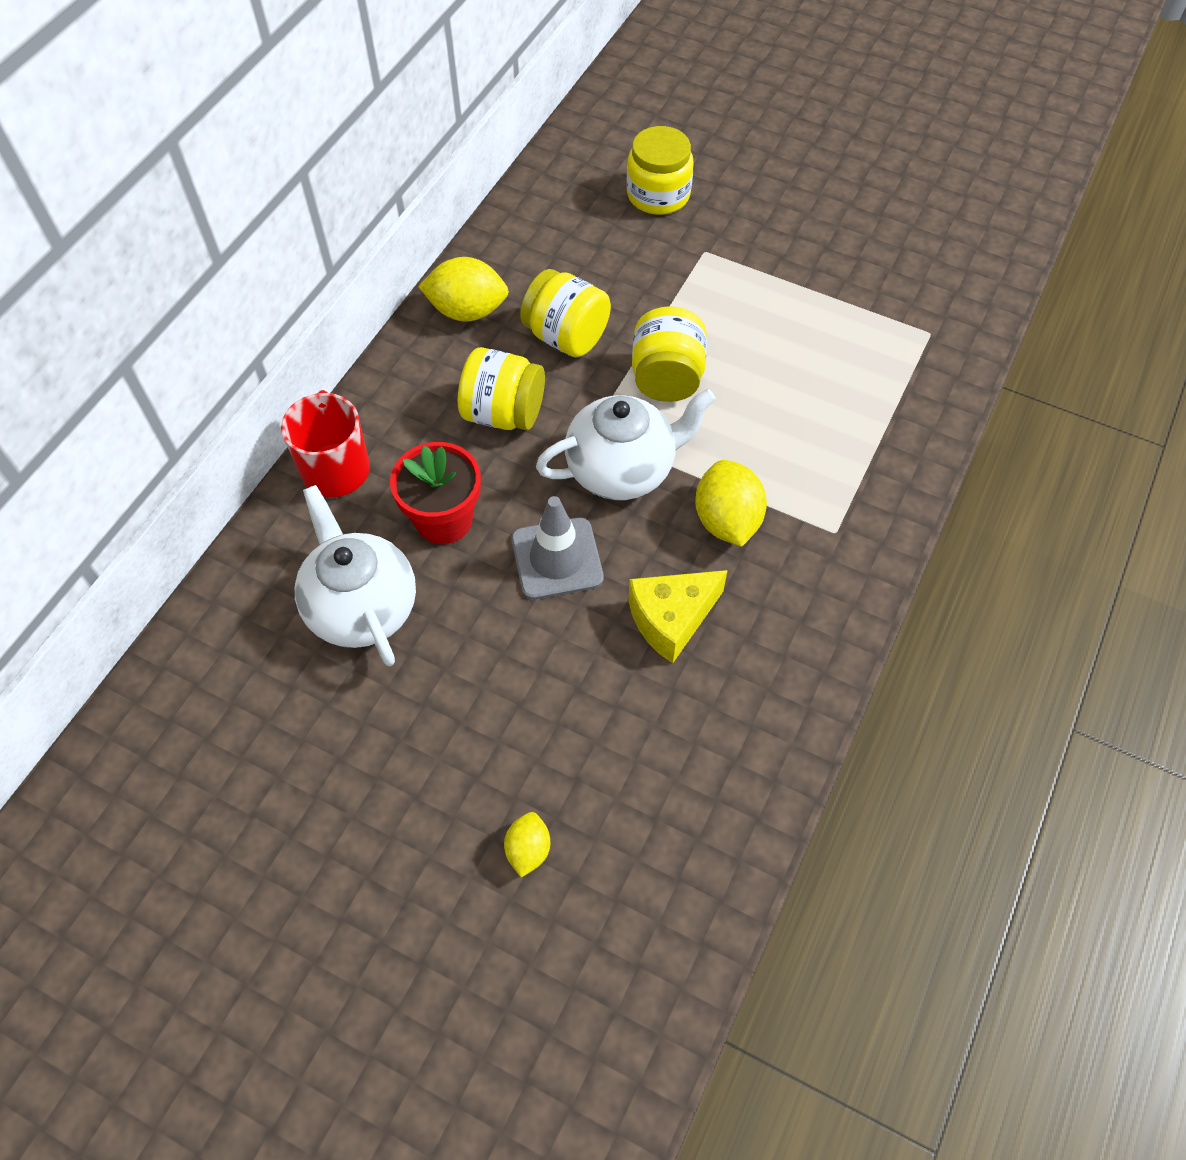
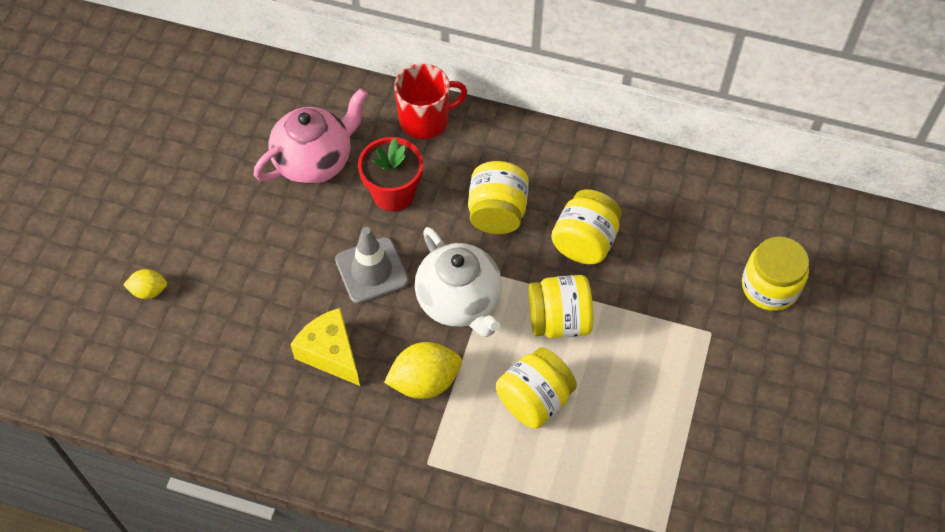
camera: 80 degrees right, 0 degrees up
(361, 607) = (315, 161): white teapot -> pink teapot
(467, 311) = (594, 169): yellow lemon -> none
(765, 417) = (534, 400): none -> yellow jar

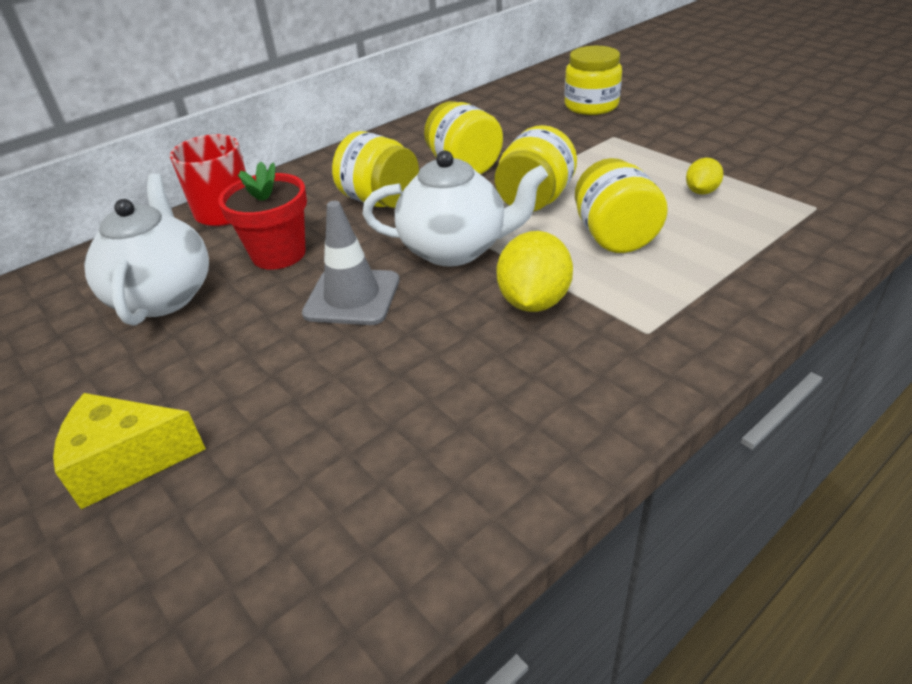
camera: 55 degrees left, 20 degrees down
(149, 291) = (126, 535): yellow lemon -> yellow lemon (701, 191)
(315, 161) = (163, 295): pink teapot -> white teapot
(330, 353) = (428, 365): yellow cheese -> yellow cheese (126, 462)

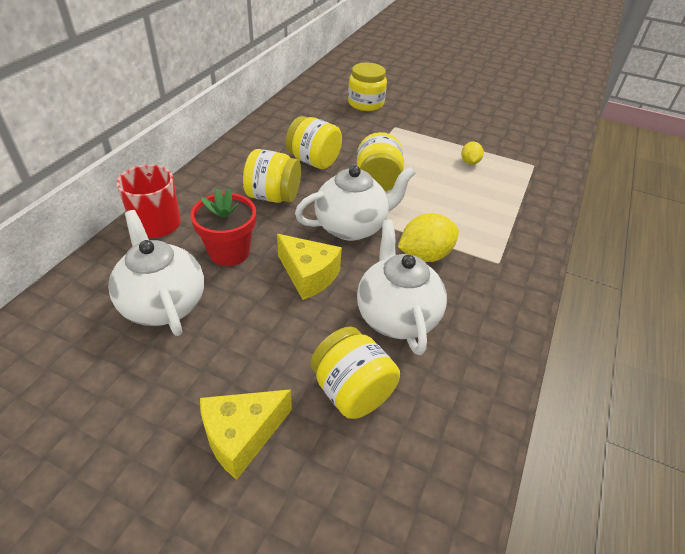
camera: 30 degrees left, 5 degrees up
(352, 297) = (308, 275): grey traffic cone -> yellow cheese
(431, 370) = (396, 316): none -> white teapot
(534, 301) = (425, 255): yellow lemon -> yellow lemon turned 75 degrees clockwise
(615, 237) = (442, 202): yellow jar -> yellow jar (352, 391)

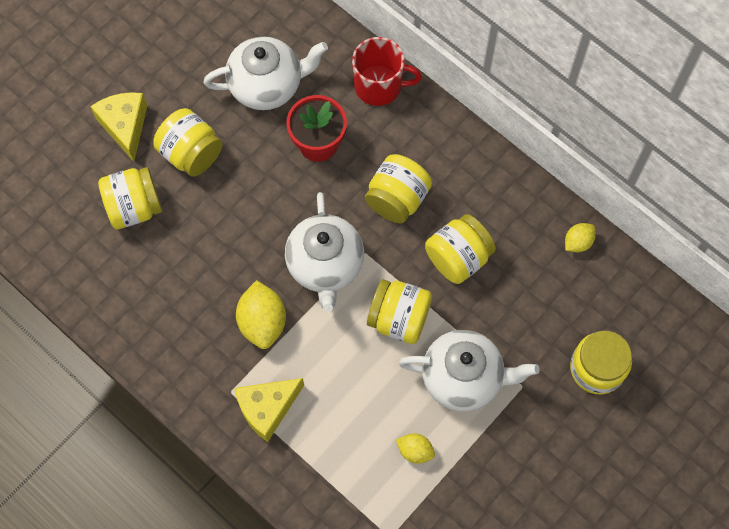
camera: 110 degrees right, 25 degrees up
(265, 352) = (191, 153): none -> yellow jar
(280, 116) = (578, 242): none -> yellow lemon
(308, 275) = (266, 206): yellow cheese -> yellow cheese (267, 409)
(396, 316) = (195, 266): white teapot -> white teapot (463, 378)

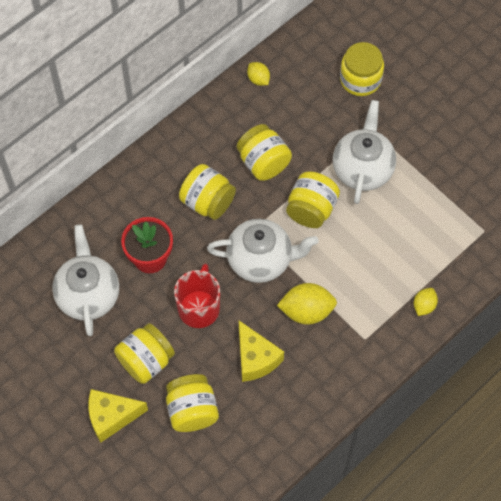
camera: 85 degrees left, 5 degrees down
(267, 409) = (380, 311): yellow cheese -> yellow cheese (255, 358)
(379, 86) = (102, 206): red mug -> red mug (199, 308)
(415, 451) = (419, 207): yellow lemon -> yellow lemon (424, 306)

